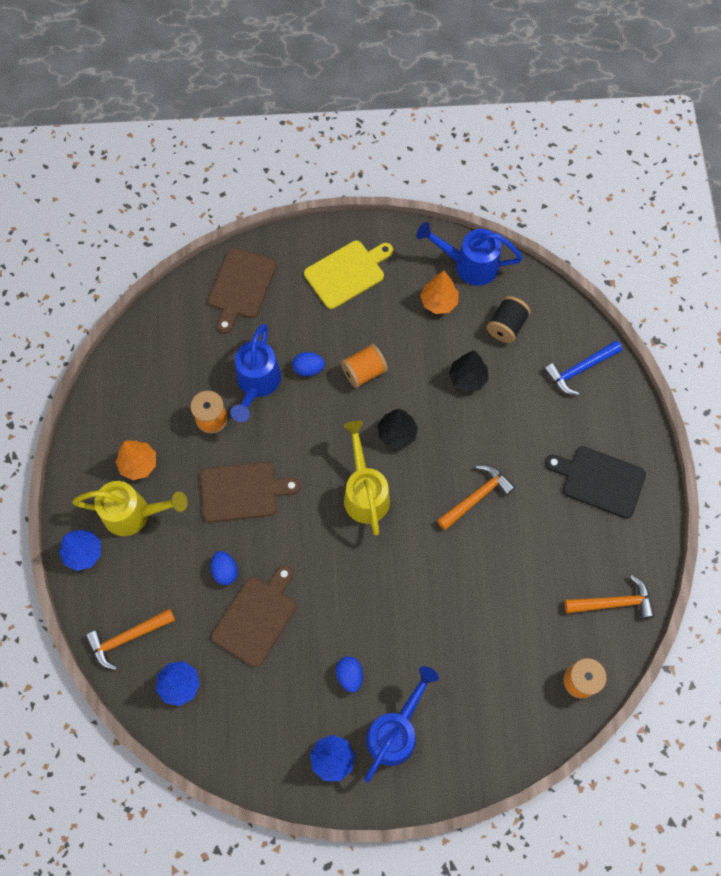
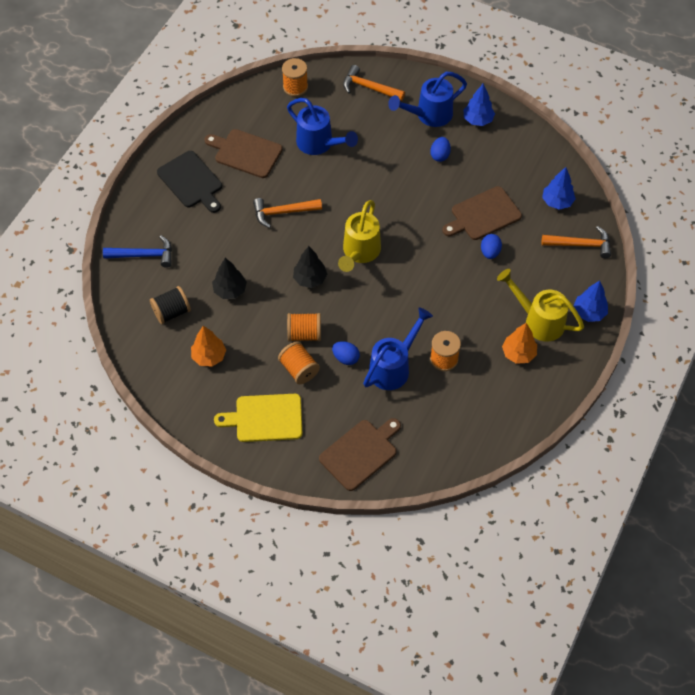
camera: 150 degrees left, 10 degrees down
(243, 491) = (448, 296): brown cutting board -> brown cutting board (246, 153)
(346, 334) = (299, 369): none -> orange spool
(469, 265) = (163, 373): blue watering can -> blue watering can (319, 144)
(613, 602) = (241, 114): orange hammer -> orange hammer (369, 88)

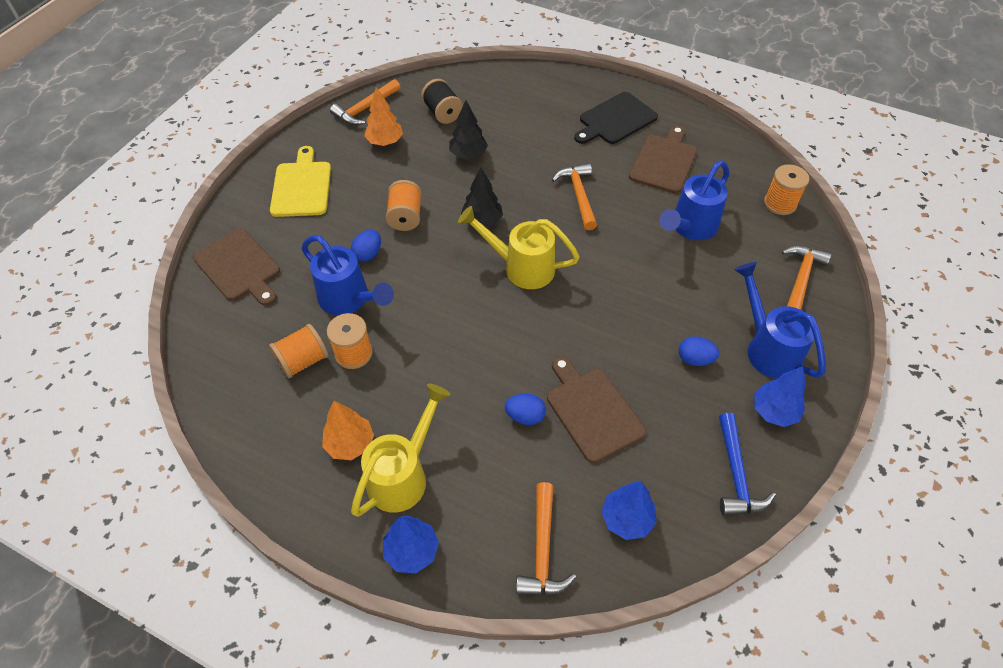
camera: 90 degrees right, 5 degrees down
(144, 255) = (514, 90): blue hammer -> blue hammer (736, 474)
(160, 377) = (365, 109): none -> orange hammer
(299, 369) = (358, 213): orange spool -> orange spool (303, 361)

